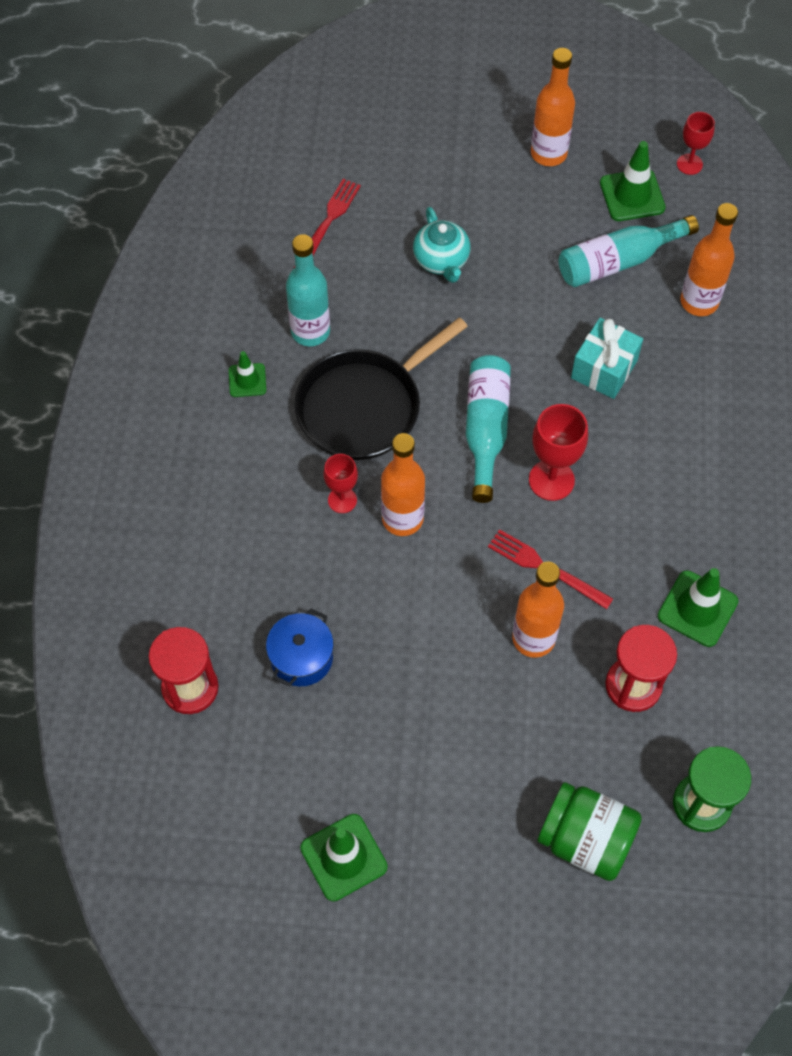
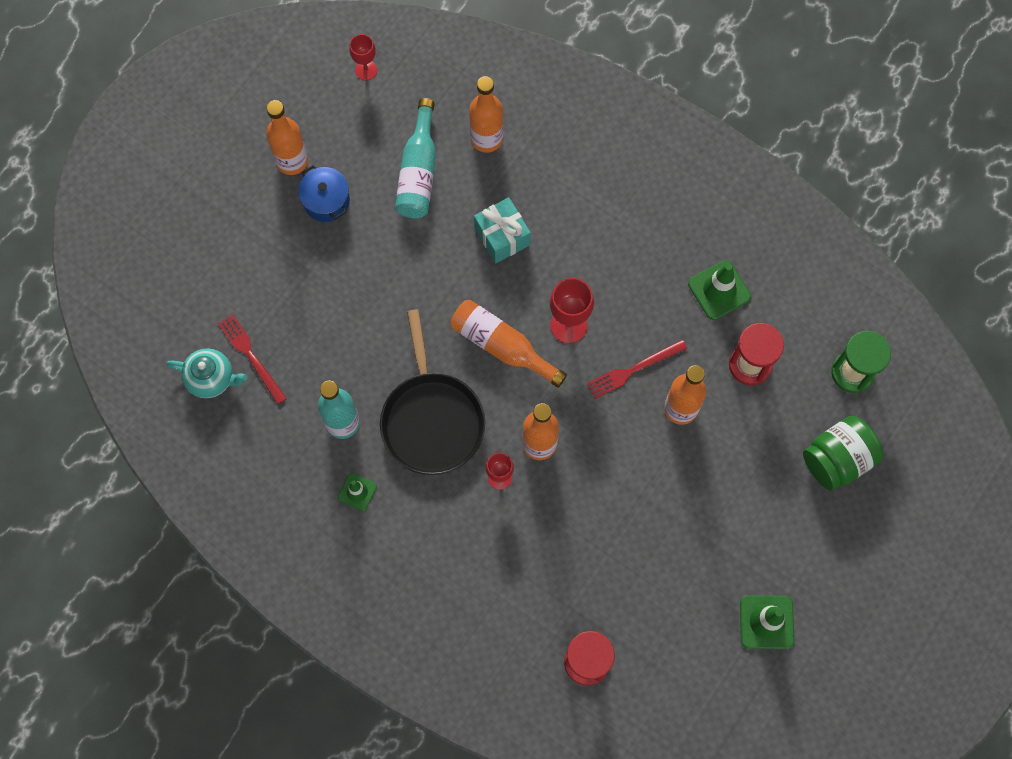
camera: 60 degrees left, 10 degrees up
(301, 658) = (607, 573): blue pot -> blue pot (326, 201)
(441, 260) = (339, 293): turquoise teapot -> turquoise teapot (211, 378)
(486, 429) = (502, 346): turquoise bottle -> orange bottle
(632, 195) = (367, 126): green traffic cone -> none

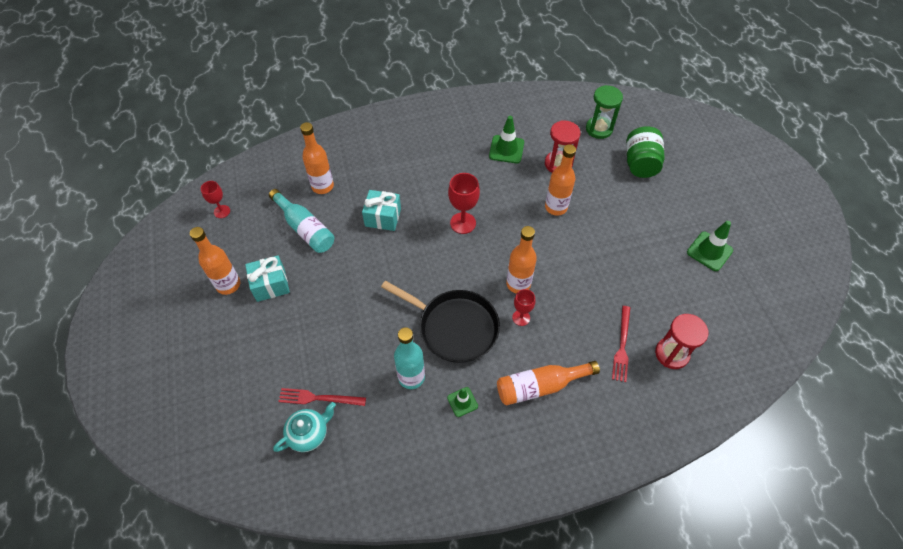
camera: 50 degrees left, 15 degrees down
(326, 201) = (270, 285): blue pot -> turquoise gift
(502, 346) = (444, 261): orange bottle -> orange bottle (540, 386)
(633, 370) = (515, 212): red fork -> red fork (622, 346)

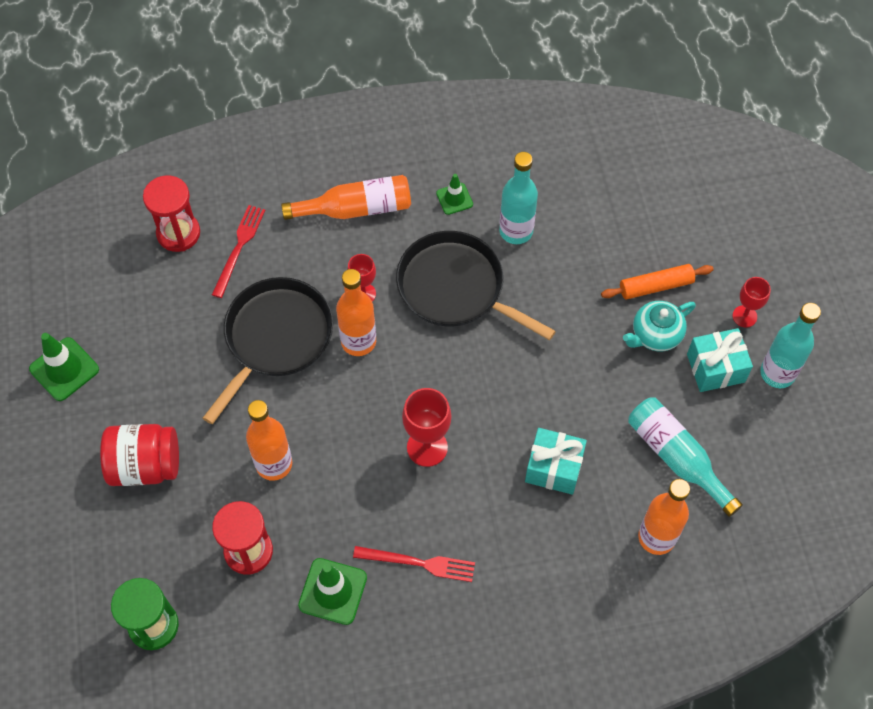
camera: 175 degrees left, 5 degrees up
(222, 211) = (817, 500): red goblet -> red goblet (744, 316)
(228, 285) = (777, 373): orange bottle -> turquoise bottle
(305, 340) = (656, 286): none -> orange rolling pin
(309, 434) = (639, 179): turquoise teapot -> turquoise teapot (655, 335)
(319, 398) = (631, 216): red fork -> red fork (419, 563)
(576, 281) = (275, 338): none -> black pan
(633, 201) = (145, 465): none -> red jar
(640, 164) = (107, 539): green jar -> none

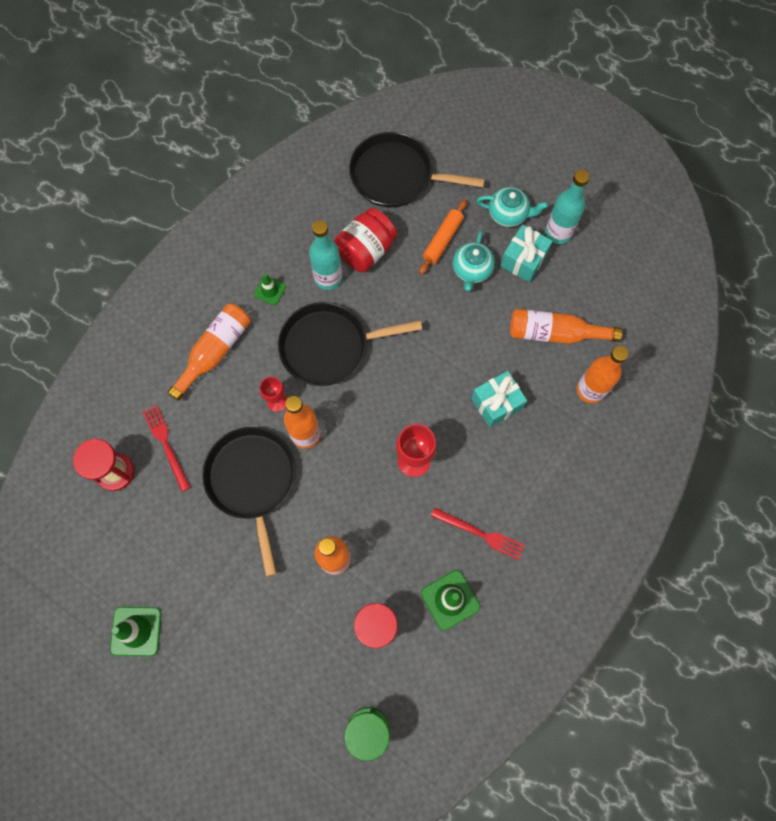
camera: 45 degrees left, 10 degrees up
(145, 465) = (257, 639): red jar -> red jar (366, 250)
(419, 563) = (480, 534): red fork -> red fork turned 60 degrees clockwise
(671, 196) = (396, 176): none -> black pan
(676, 457) = (555, 333): turquoise bottle -> orange bottle
(744, 316) = (508, 214): red goblet -> turquoise teapot

